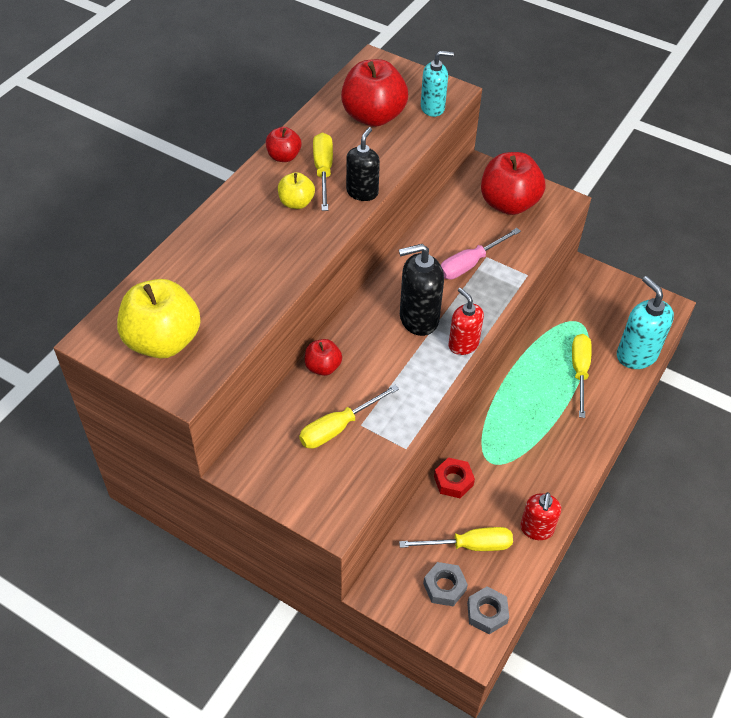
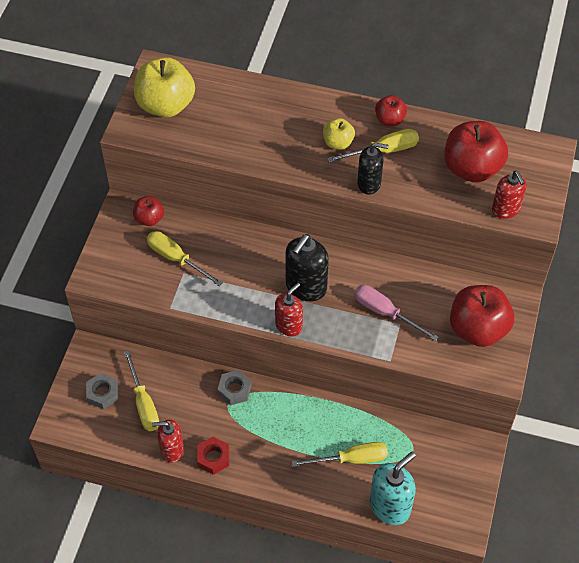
camera: 75 degrees right, 5 degrees up
(323, 367) = (231, 234): red apple -> red apple (149, 219)
(418, 318) = (306, 287): black soap dispenser -> black soap dispenser turned 120 degrees counterclockwise
(433, 108) = (506, 210): turquoise soap dispenser -> red soap dispenser
(453, 481) = (201, 380): red nut -> red nut (213, 458)
(487, 613) = (87, 427): grey nut -> grey nut (234, 390)

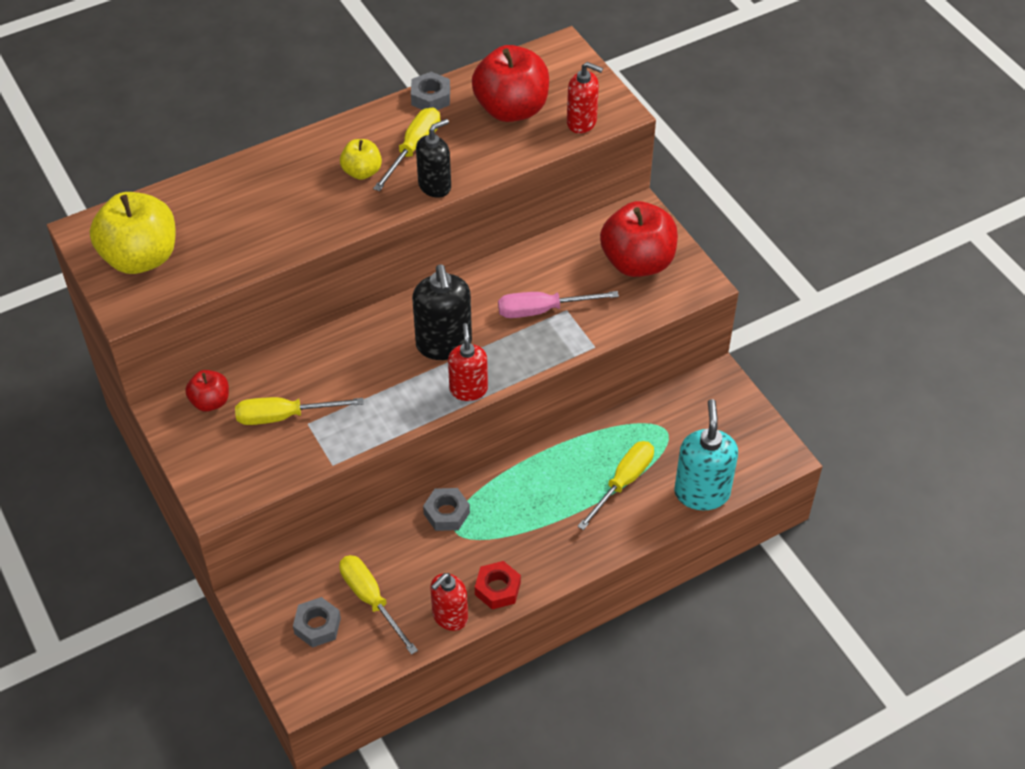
camera: 45 degrees left, 5 degrees down
(143, 403) = (371, 599): yellow screwdriver -> yellow screwdriver turned 150 degrees counterclockwise
(389, 120) = (387, 119): red apple -> none
(431, 124) = (430, 97): none -> grey nut

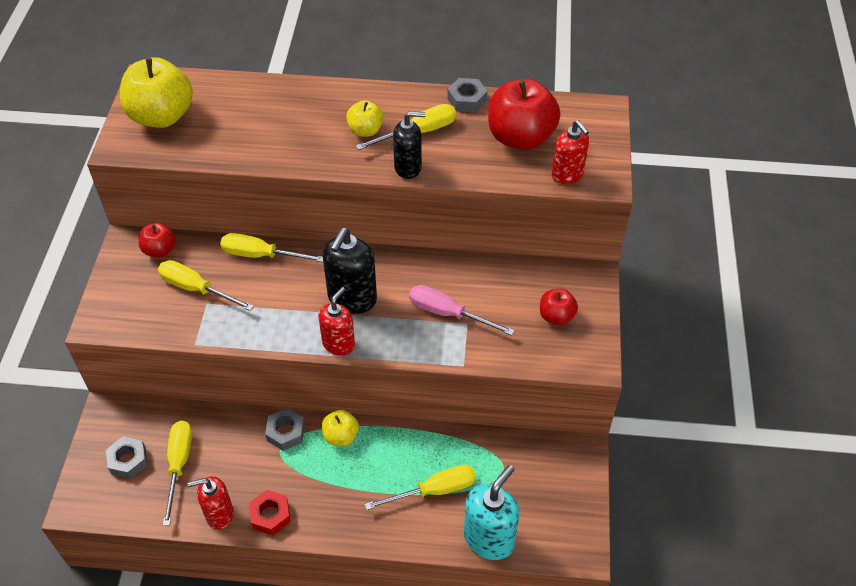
camera: 35 degrees right, 0 degrees up
(318, 352) = (261, 255): none -> yellow screwdriver
(501, 486) = (341, 436): none -> yellow apple
(637, 262) = (556, 316): red apple -> red apple, size x0.52

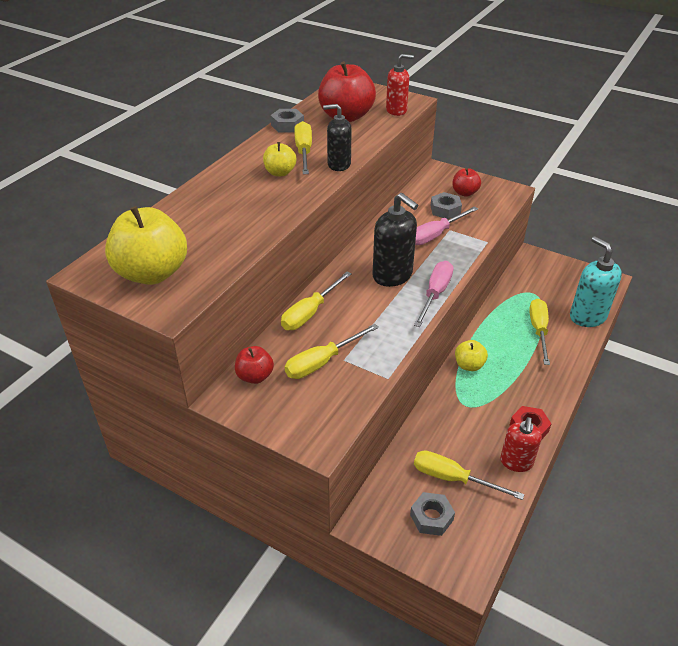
camera: 65 degrees left, 10 degrees down
(286, 432) = (450, 397): grey nut -> grey nut (445, 210)
(339, 344) = (435, 294): red soap dispenser -> pink screwdriver
(408, 168) = (338, 164): black soap dispenser -> black soap dispenser turned 105 degrees counterclockwise

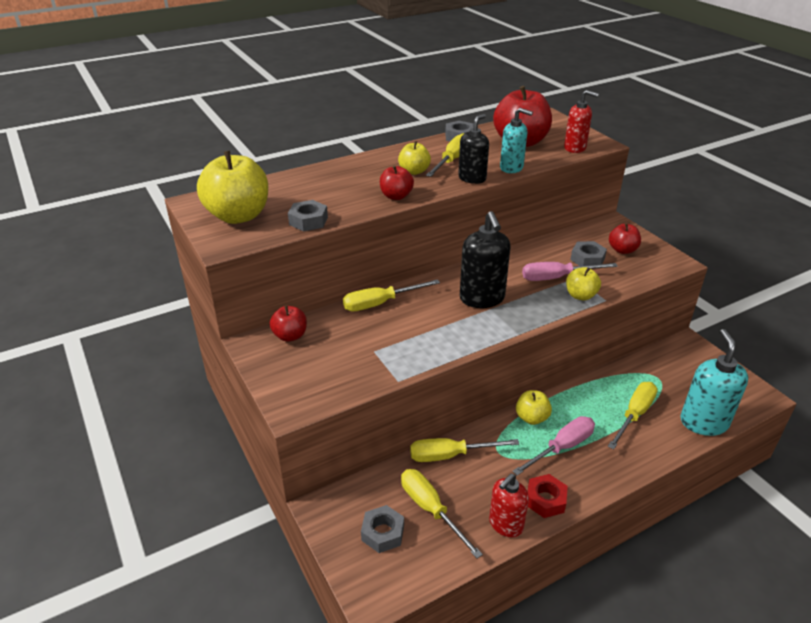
camera: 30 degrees right, 5 degrees down
(230, 255) = (308, 221): none -> grey nut
(288, 203) = (396, 196): none -> red apple
(322, 362) = (353, 346): yellow screwdriver -> yellow screwdriver (450, 455)
(338, 164) = (472, 178): black soap dispenser -> black soap dispenser turned 90 degrees clockwise
(362, 144) = (511, 168): none -> turquoise soap dispenser
(435, 294) = (508, 327): pink screwdriver -> pink screwdriver (562, 447)
(466, 244) = (580, 296): none -> yellow apple

